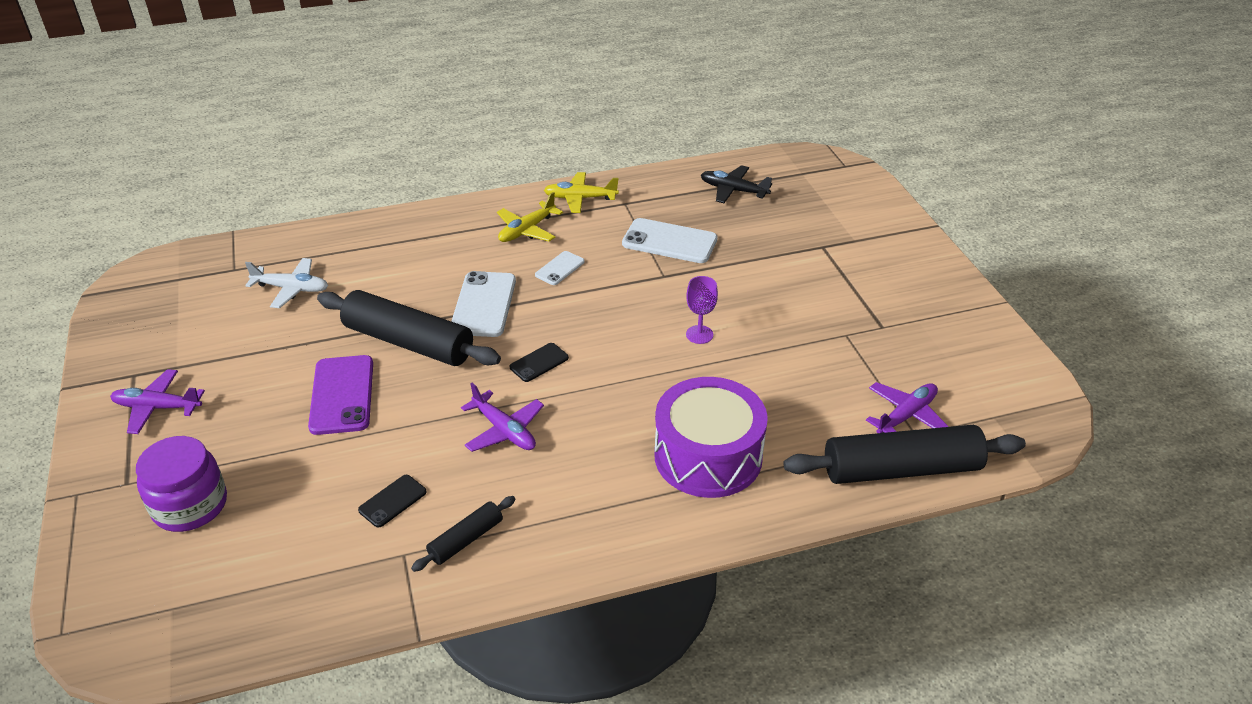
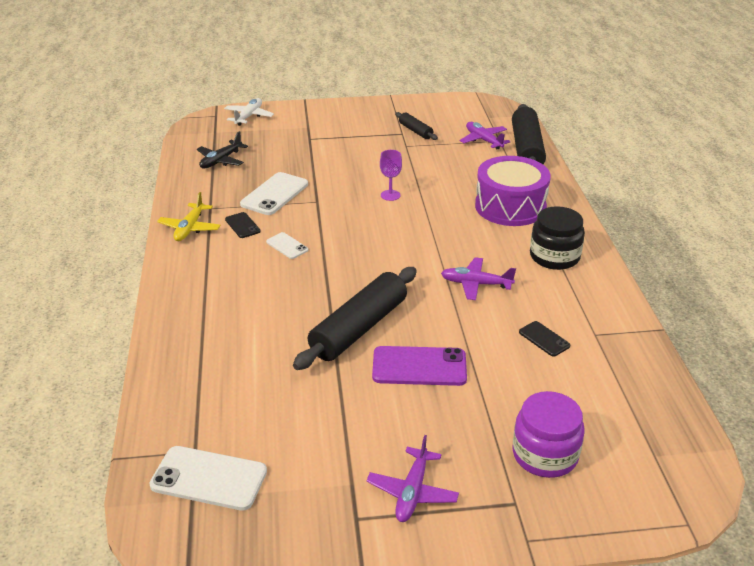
camera: 80 degrees left, 5 degrees down
(291, 289) = (250, 404): white plane -> white plane (249, 116)
(466, 540) = (581, 306): black rolling pin -> black rolling pin (415, 131)
(484, 304) = (321, 286): white phone -> white phone (209, 478)
(504, 431) = (475, 284): purple plane -> purple plane turned 135 degrees counterclockwise
(526, 230) = (223, 258): yellow plane -> none
(539, 362) = (403, 264): black phone -> black phone (242, 225)
(583, 509) = (554, 257): none -> black jar

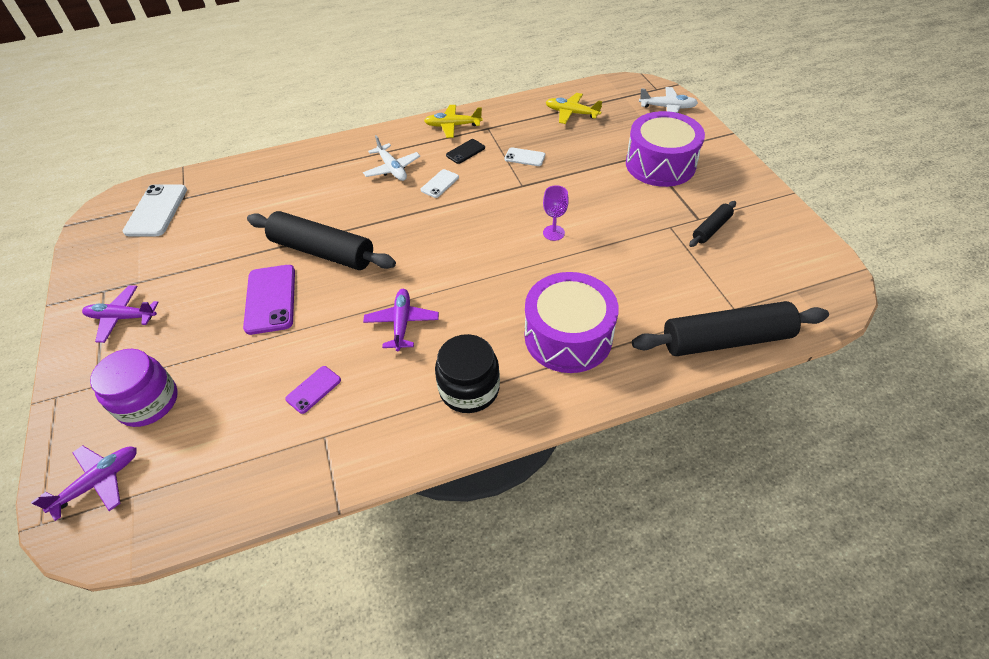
camera: 80 degrees right, 15 degrees up
(221, 160) = (571, 113): black plane -> yellow plane
(242, 274) = (392, 169): none -> white plane
(274, 194) = (524, 157): white phone -> white phone, size x0.55
(326, 135) = (660, 164): none -> purple drum
(483, 140) = (725, 293): purple plane -> purple plane (99, 482)
(544, 339) = (313, 389): black phone -> purple phone

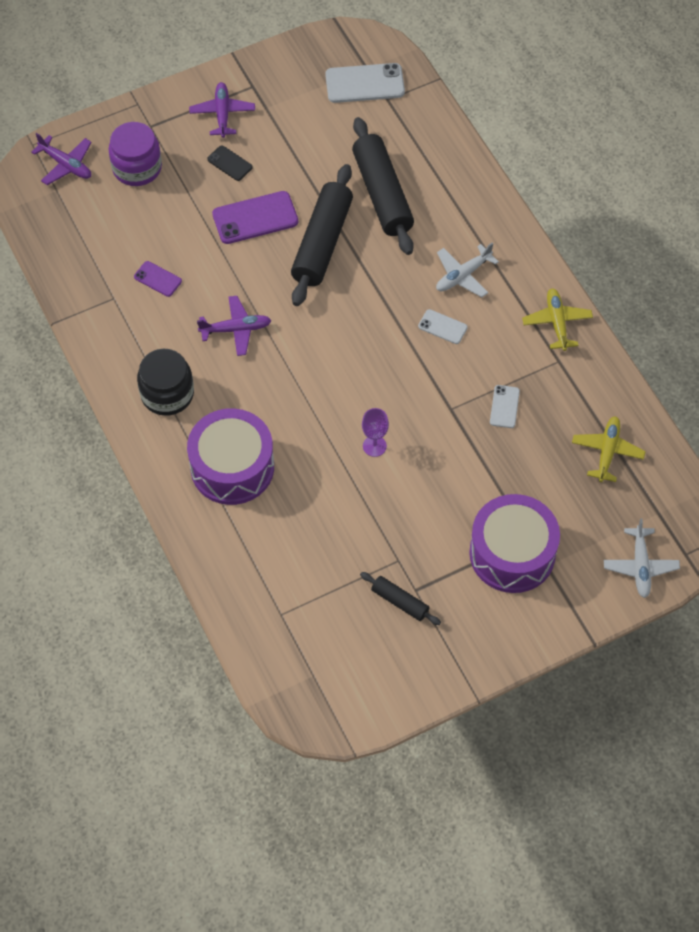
camera: 80 degrees right, 10 degrees up
(465, 151) = (506, 343): black phone -> black phone (230, 163)
(725, 339) = (240, 602): black rolling pin -> black rolling pin (382, 194)

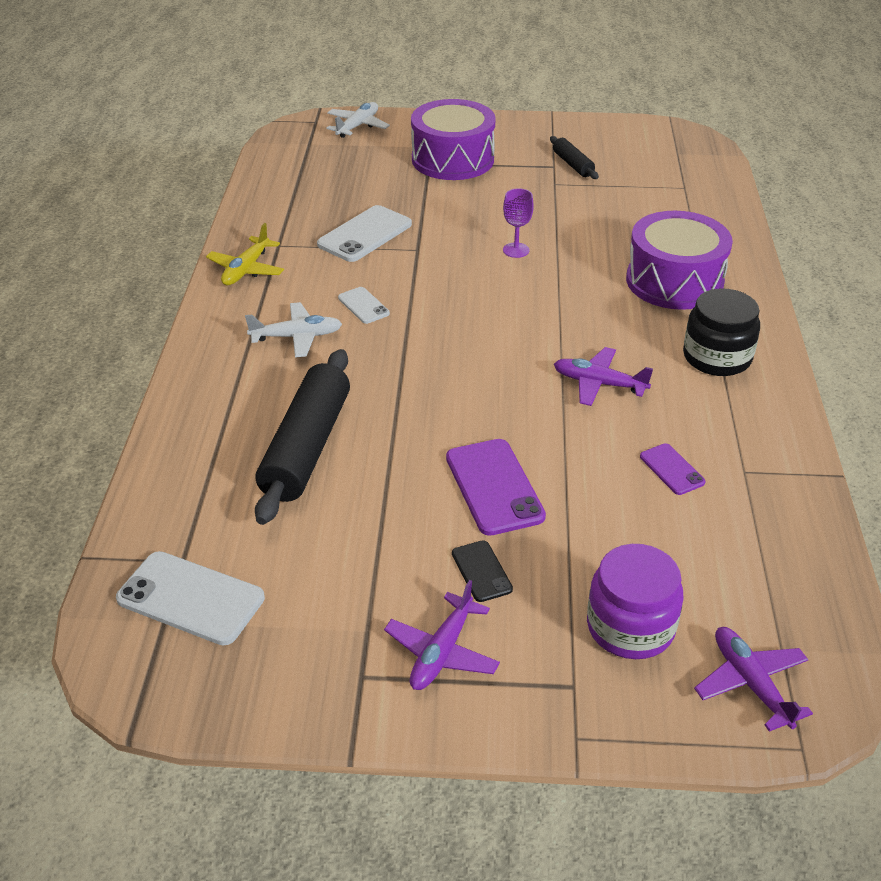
camera: 150 degrees left, 20 degrees down
(255, 218) = (494, 487): purple phone -> purple phone turned 60 degrees clockwise
(322, 243) = (428, 426): black rolling pin -> none
(504, 406) = (365, 234): white phone -> white phone, size x1.82
(607, 452) = (307, 183): yellow plane -> none

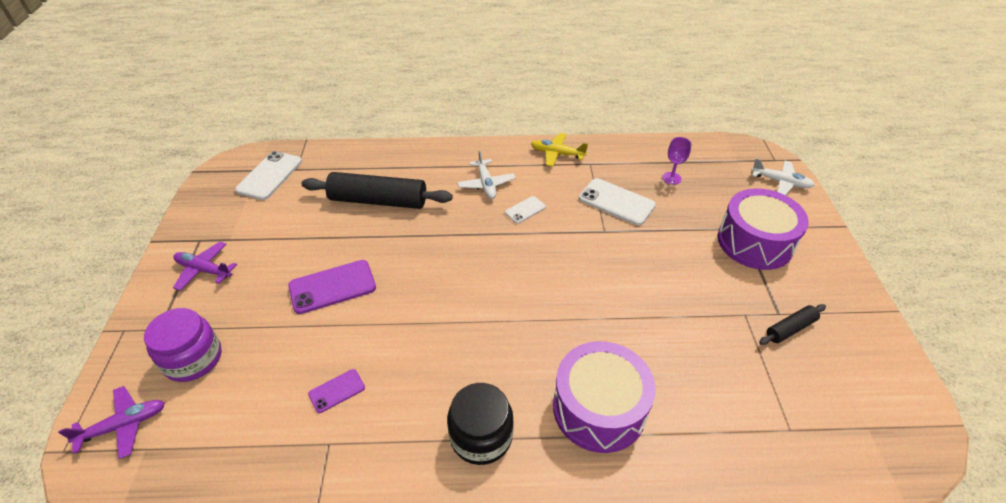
camera: 85 degrees right, 5 degrees up
(481, 571) = (260, 284): black phone -> none
(516, 250) = (620, 289): purple goblet -> purple goblet (671, 178)
(598, 383) = (441, 345): purple plane -> none

